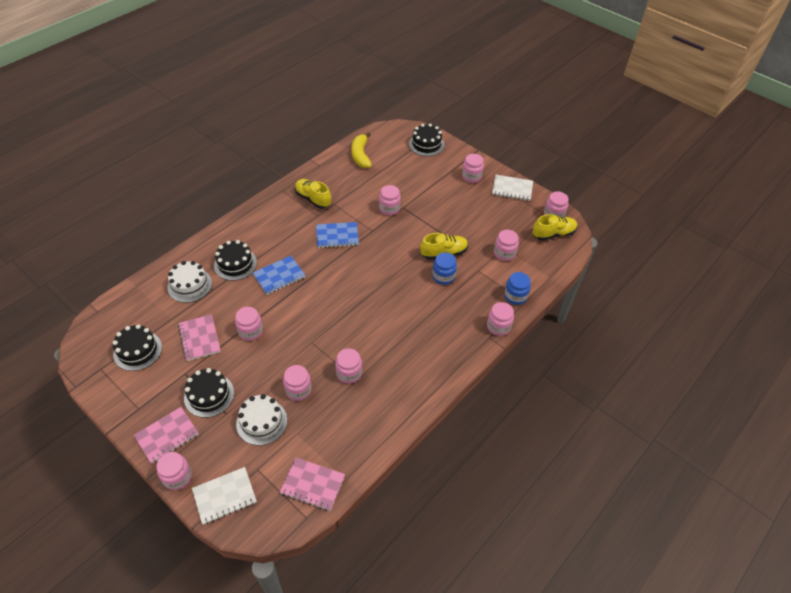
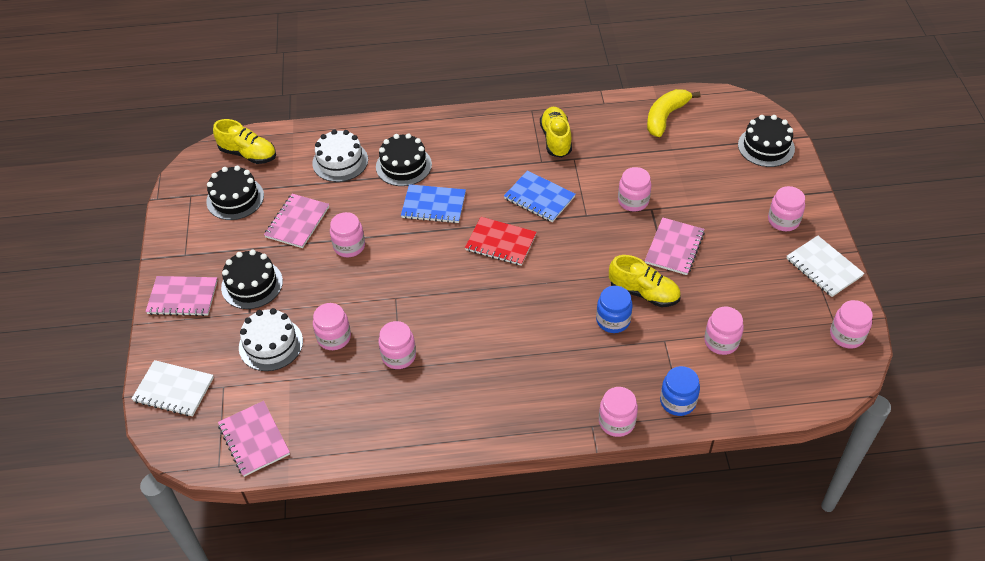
camera: 45 degrees right, 0 degrees up
(177, 477) = (155, 342): pink jar -> none
(341, 273) = (500, 243): none -> red notebook
(435, 220) = (674, 247): none -> pink notebook
(553, 234) = (818, 359): yellow shoe -> yellow shoe (248, 154)

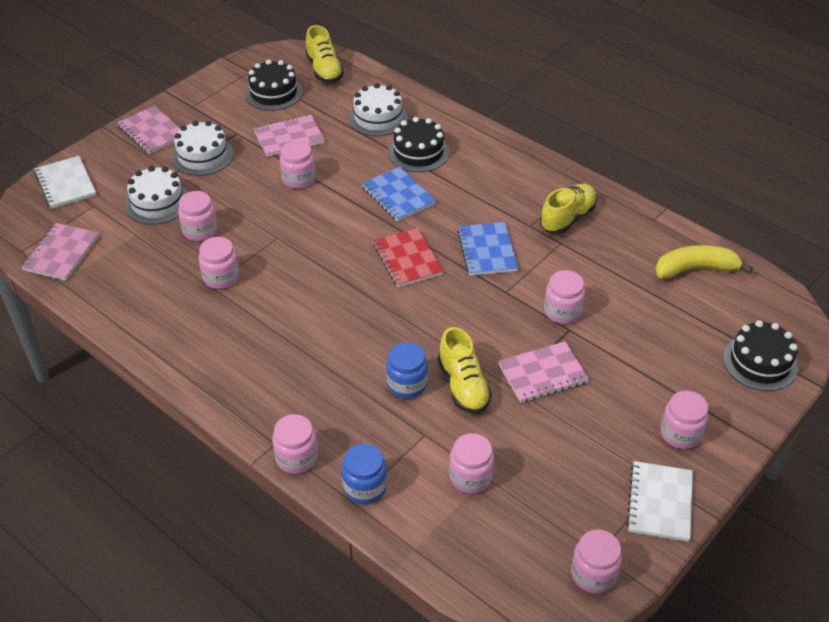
camera: 45 degrees right, 5 degrees down
(252, 284) = (202, 156): black cake -> white cake

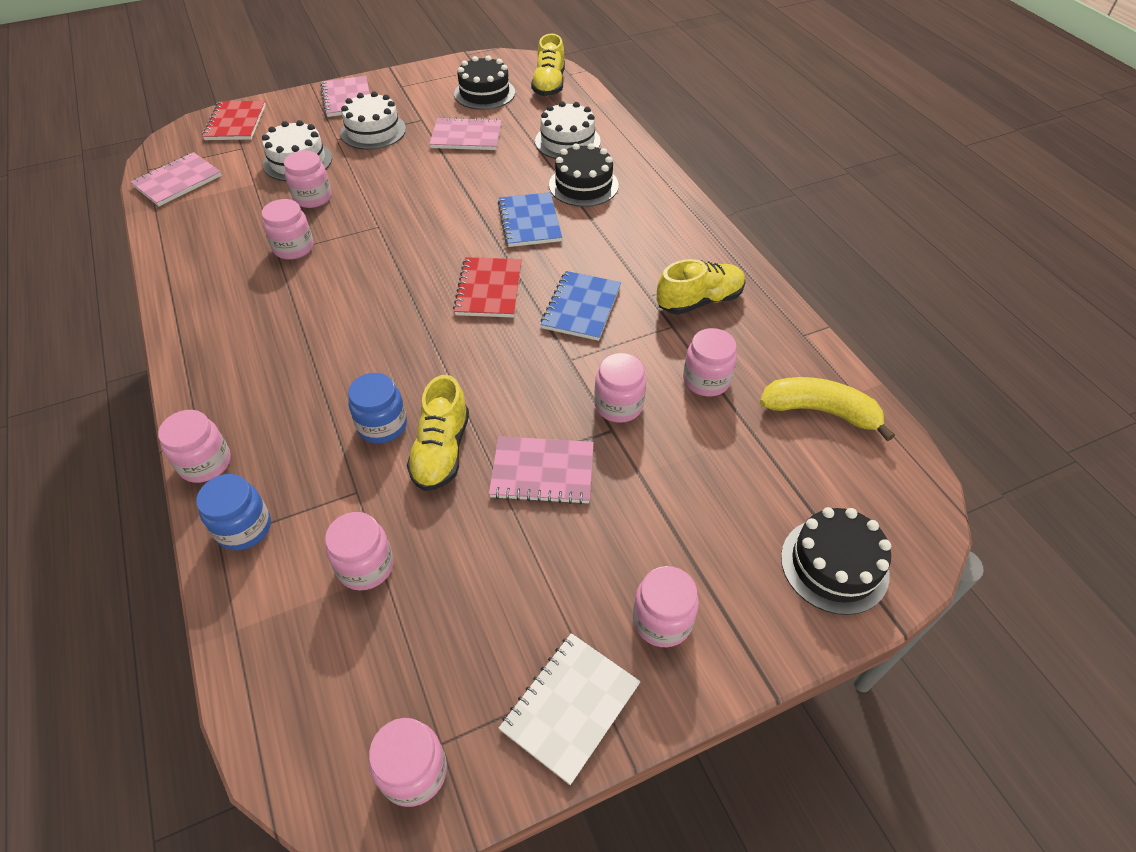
camera: 25 degrees right, 5 degrees up
(65, 184) = (235, 123): white notebook -> red notebook
(298, 179) = (444, 177): pink jar -> pink jar (706, 380)

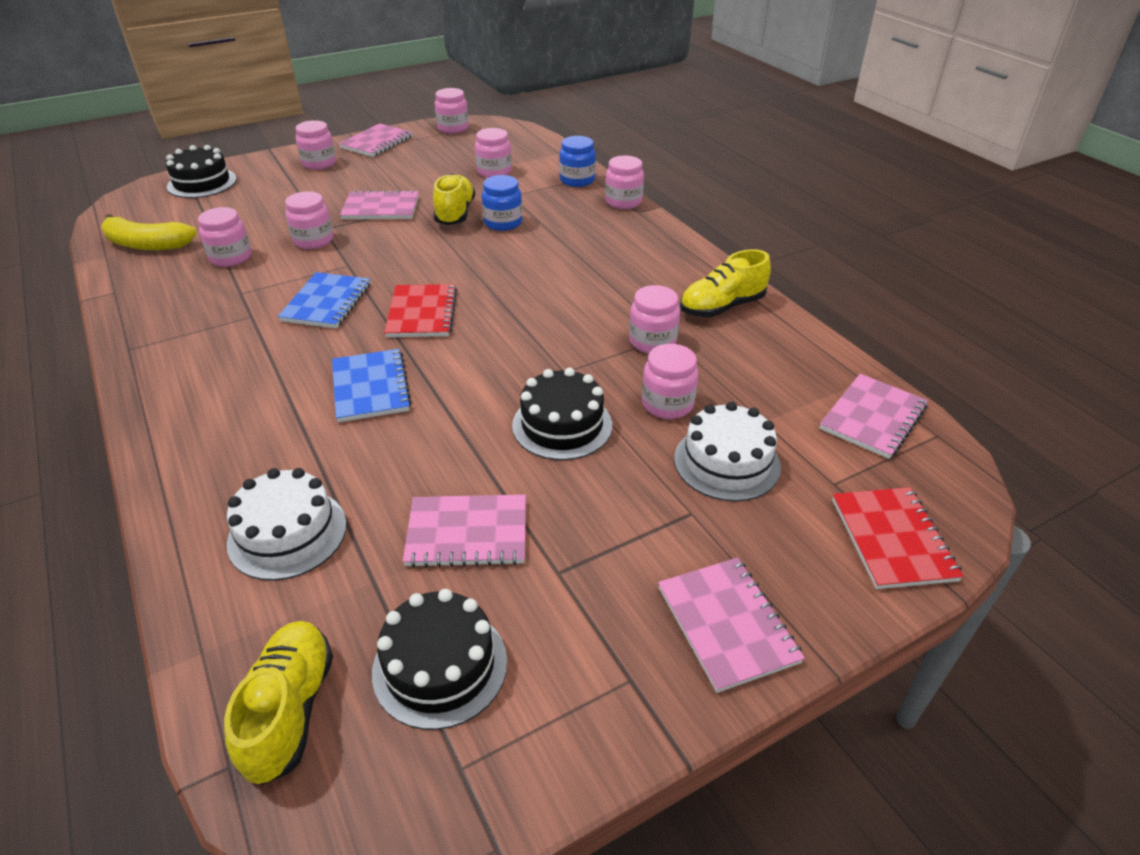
camera: 175 degrees right, 10 degrees down
(373, 131) = (636, 535): white cake -> none
(570, 707) = (376, 142): white notebook -> pink notebook
(583, 185) = (284, 446): black cake -> black cake (562, 425)
(699, 301) = (200, 314): yellow shoe -> yellow shoe (722, 307)

